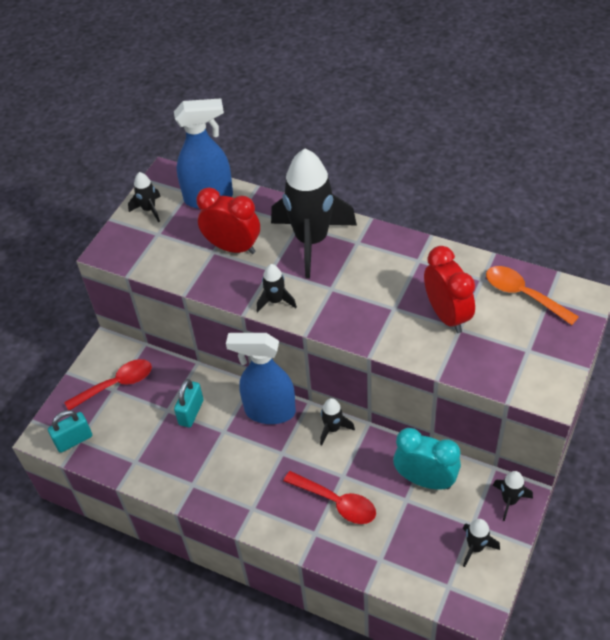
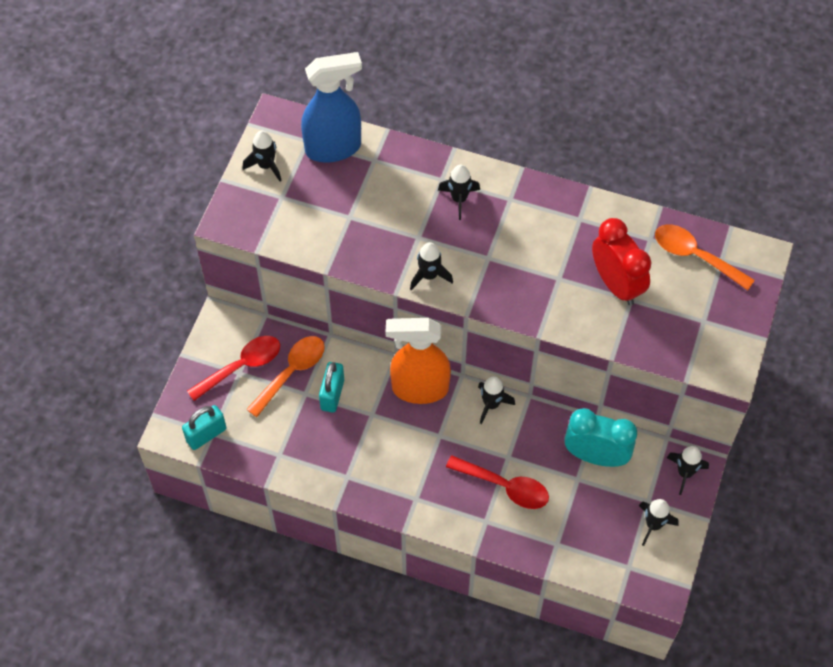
camera: 10 degrees left, 10 degrees up
(158, 392) = (291, 372): none -> orange spoon
(233, 247) = (371, 211): red clock -> none
(269, 411) = (419, 388): blue spray bottle -> orange spray bottle
(311, 241) = (459, 199): black rocket -> black rocket, size x0.44

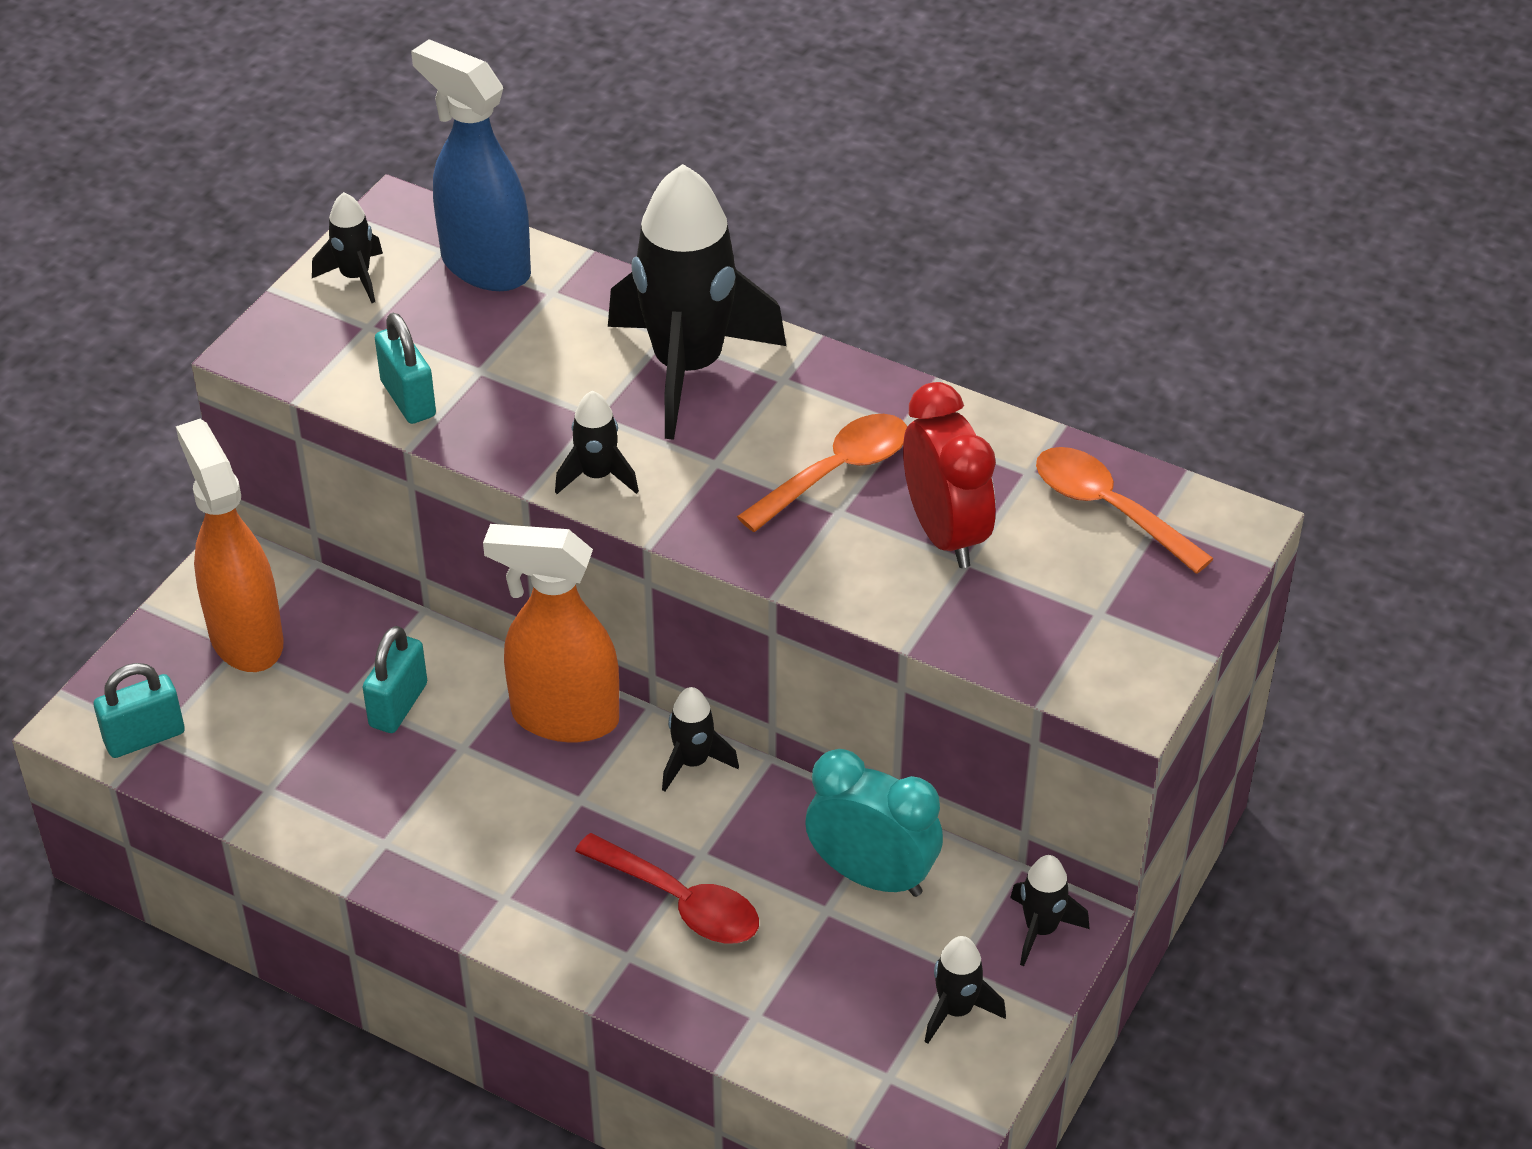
camera: 10 degrees right, 15 degrees down
(241, 366) = (246, 637): red spoon -> orange spray bottle
(291, 372) = (334, 659): orange spoon -> orange spoon (836, 472)
(316, 241) = (408, 399): none -> turquoise padlock
(334, 148) = (485, 266): blue spray bottle -> blue spray bottle turned 135 degrees counterclockwise
(459, 199) = (688, 368): black rocket -> black rocket, size x2.29

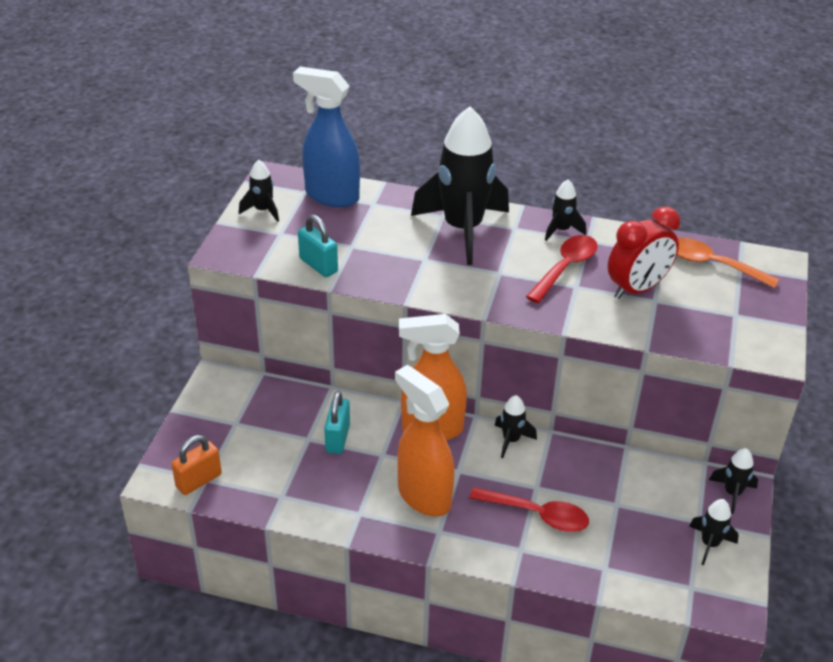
camera: 15 degrees left, 5 degrees down
(144, 737) = (198, 480): turquoise padlock -> orange padlock
(246, 637) = (238, 417): orange spray bottle -> orange spray bottle (423, 496)
(597, 476) = (440, 288): black rocket -> black rocket (561, 230)
(836, 472) = (565, 268): orange spoon -> red spoon
(871, 876) = (632, 482): turquoise clock -> none
(945, 534) = (637, 289): red clock -> red clock turned 90 degrees clockwise

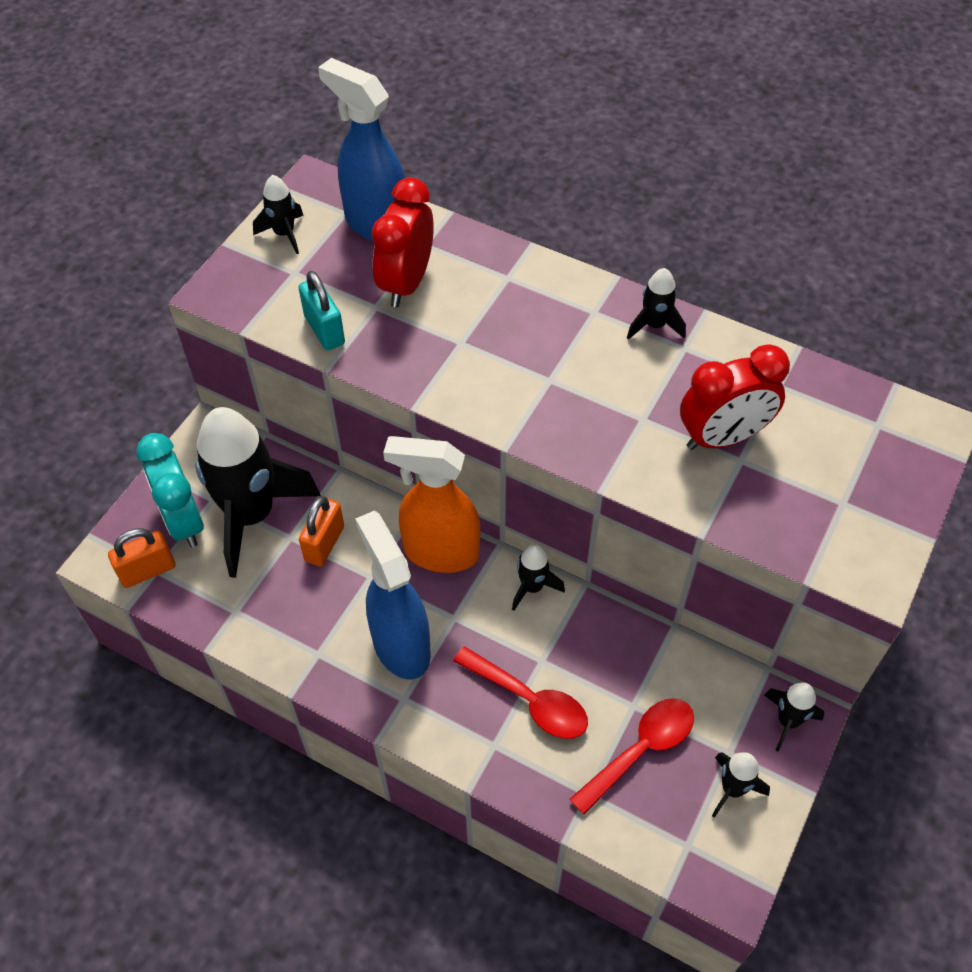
camera: 15 degrees right, 15 degrees up
(216, 441) = (184, 521): none -> turquoise clock
(338, 438) = (324, 543): turquoise padlock -> orange padlock
(369, 228) = (406, 283): none -> red clock
(423, 496) = (401, 645): orange spray bottle -> blue spray bottle
(463, 229) = (525, 303): black rocket -> black rocket (251, 515)
(565, 268) = (639, 387): red spoon -> red spoon (640, 750)
(712, 264) = (840, 415): orange spoon -> none

